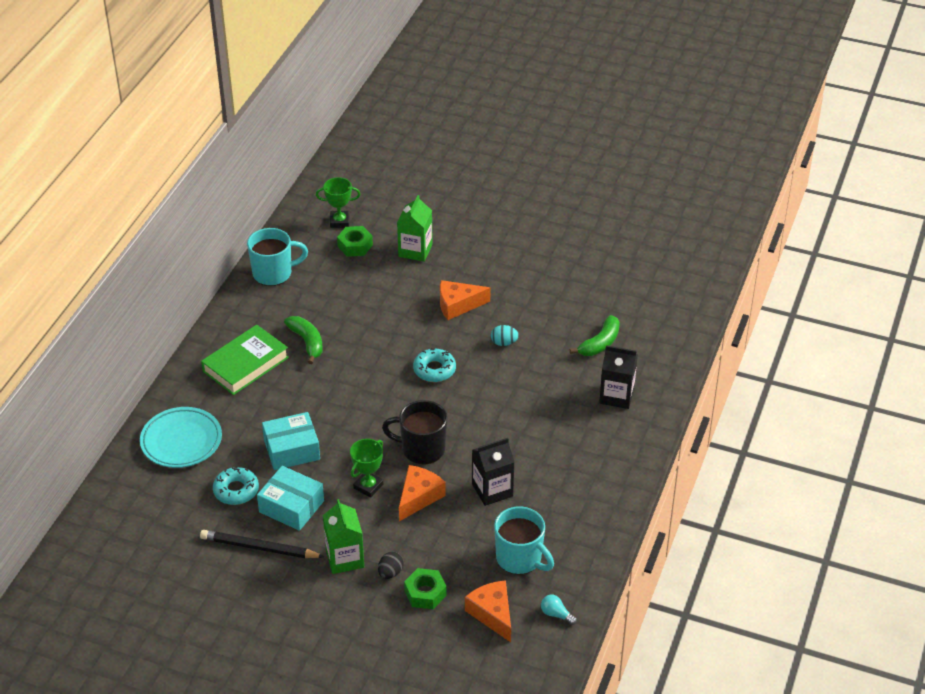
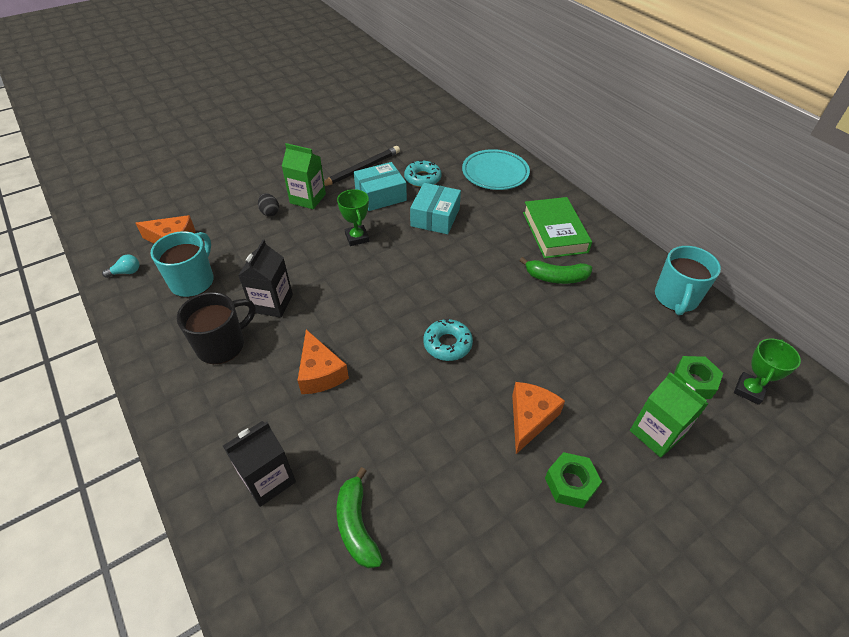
camera: 125 degrees right, 5 degrees up
(419, 497) = (316, 258): orange cheese -> orange cheese (320, 372)
(421, 449) = (361, 285): black mug -> black mug (222, 345)
(425, 593) = (233, 219): green nut -> green nut (570, 483)
(504, 343) = (438, 424): turquoise egg -> none
(520, 558) = (193, 281): turquoise mug -> turquoise mug turned 120 degrees clockwise

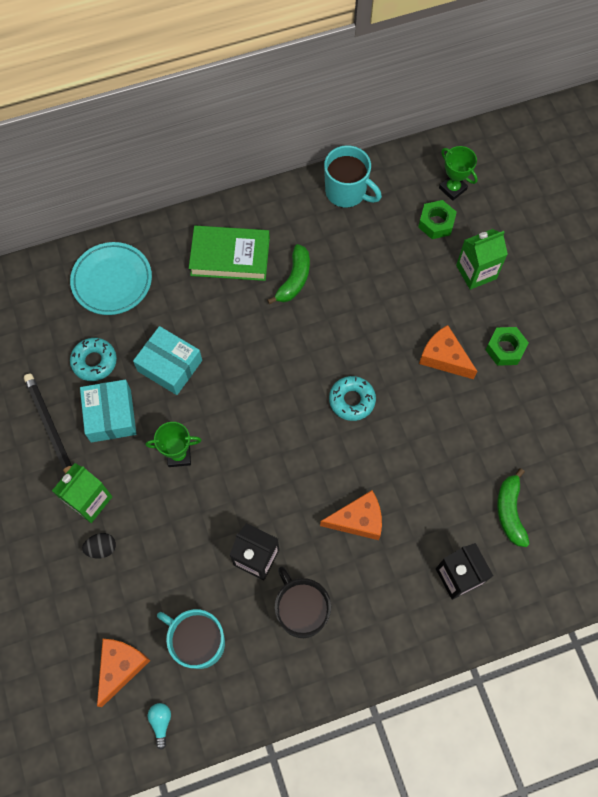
camera: 75 degrees left, 20 degrees up
(356, 525) = (510, 511): green banana -> green banana turned 90 degrees clockwise

